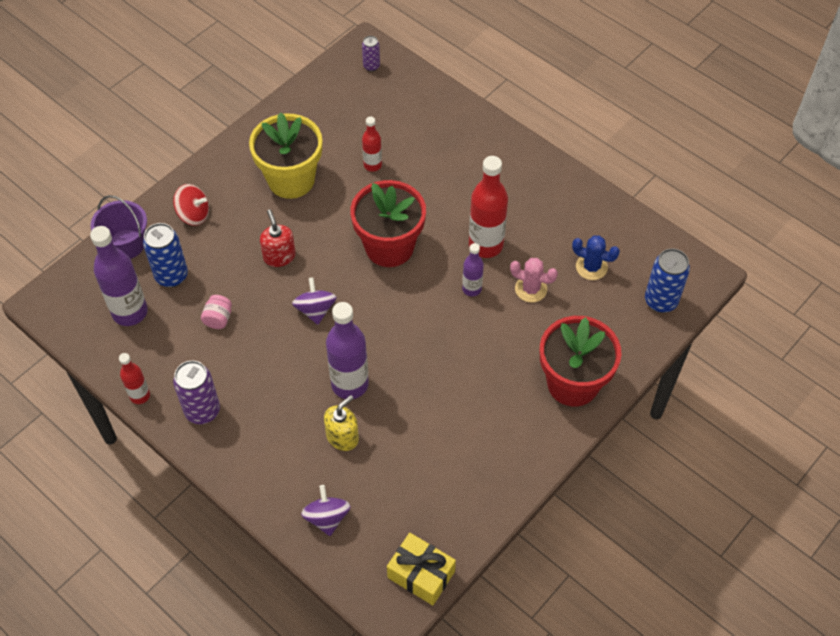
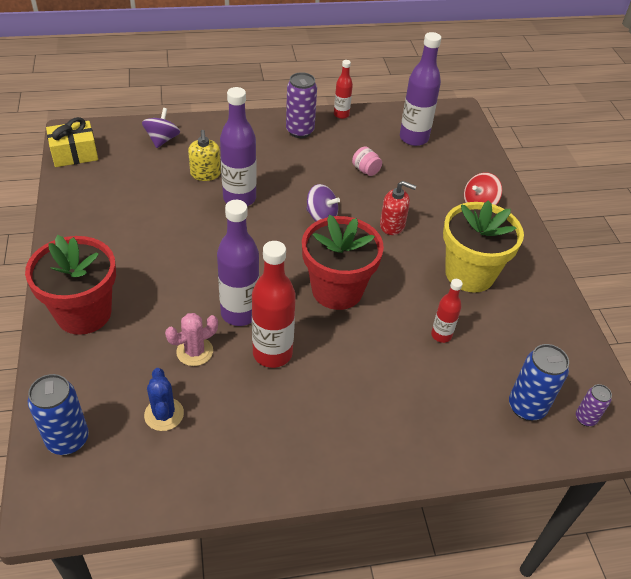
camera: 125 degrees right, 10 degrees down
(126, 244) = (479, 162): purple bucket -> none
(171, 276) = (427, 168): blue can -> blue can (526, 407)
(327, 517) = (162, 140): purple spinning top -> purple spinning top turned 105 degrees counterclockwise
(471, 289) = (240, 313): purple bottle -> purple bottle, size x1.82
(591, 267) = (164, 414): blue cactus -> blue cactus turned 75 degrees counterclockwise

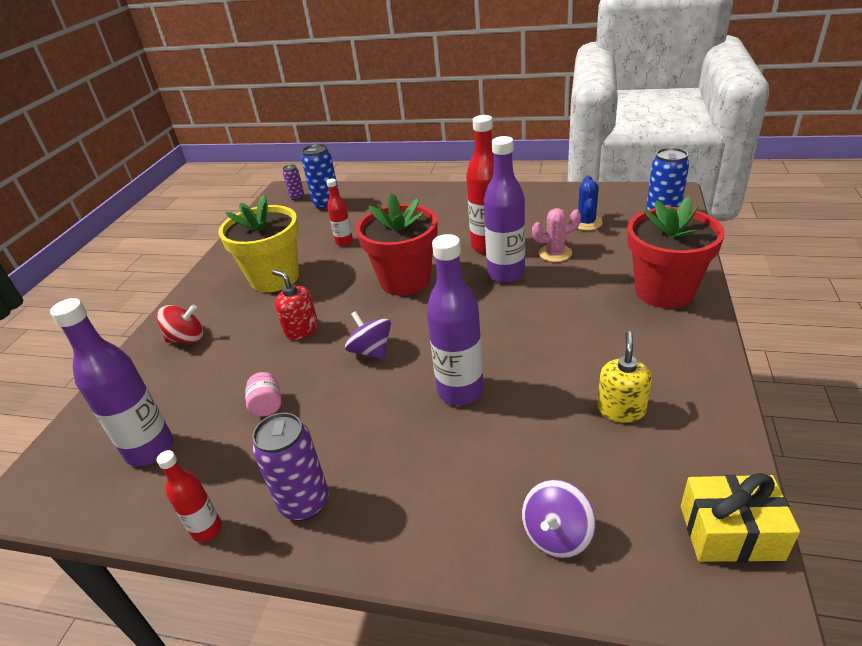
camera: 150 degrees left, 10 degrees down
(205, 174) = (496, 440): yellow soap dispenser -> yellow soap dispenser (621, 409)

